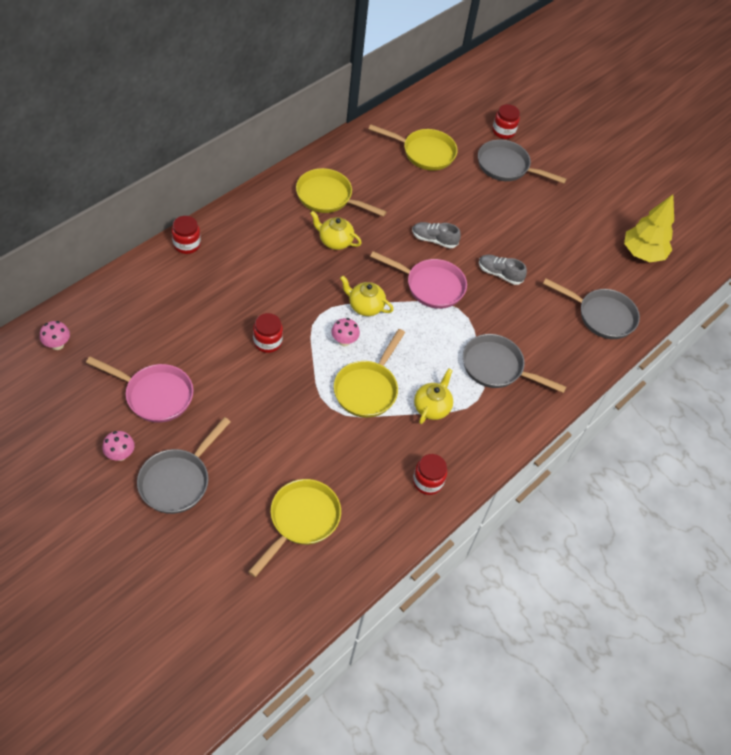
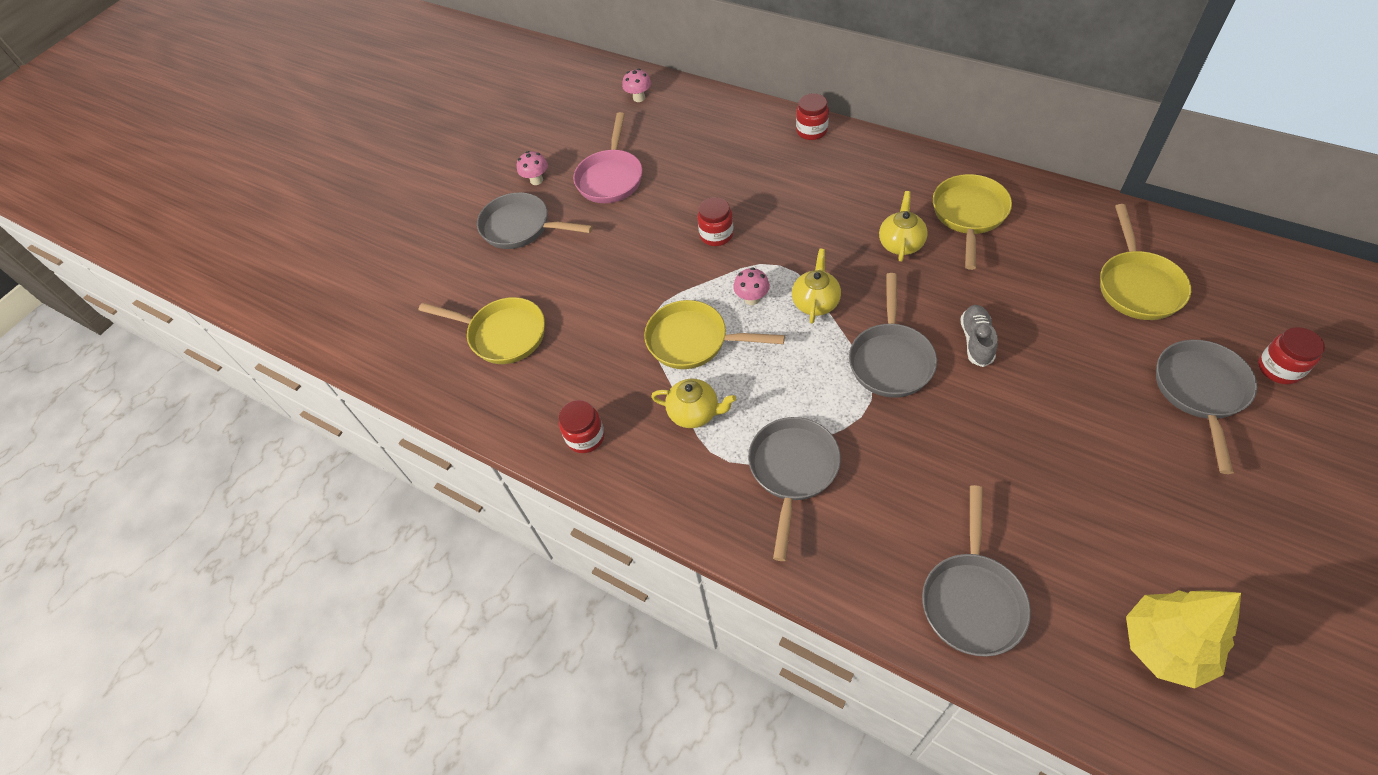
camera: 90 degrees right, 0 degrees up
(430, 286) = (890, 359): pink pan -> grey pan
(499, 274) = (966, 435): grey shoe -> none

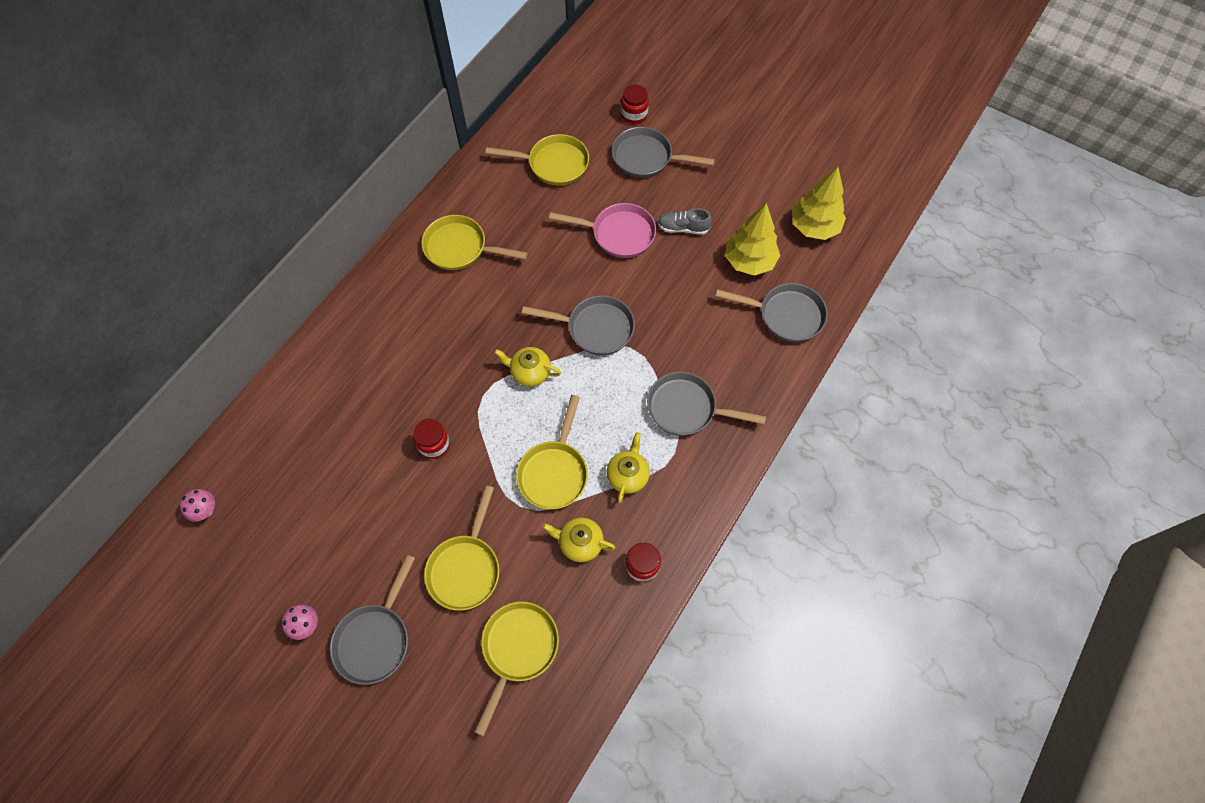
camera: 95 degrees left, 10 degrees up
(585, 281) = (466, 568): none -> yellow pan
(611, 177) = (326, 542): pink pan -> pink pan (618, 234)
(752, 299) = (516, 421): pink mushroom -> none
(811, 131) = (319, 348): red jar -> none
(901, 243) = (480, 301): yellow teapot -> yellow teapot (580, 543)
(976, 341) = (587, 270): grey shoe -> grey shoe (683, 228)
(1058, 543) = (749, 261): none -> yellow tree

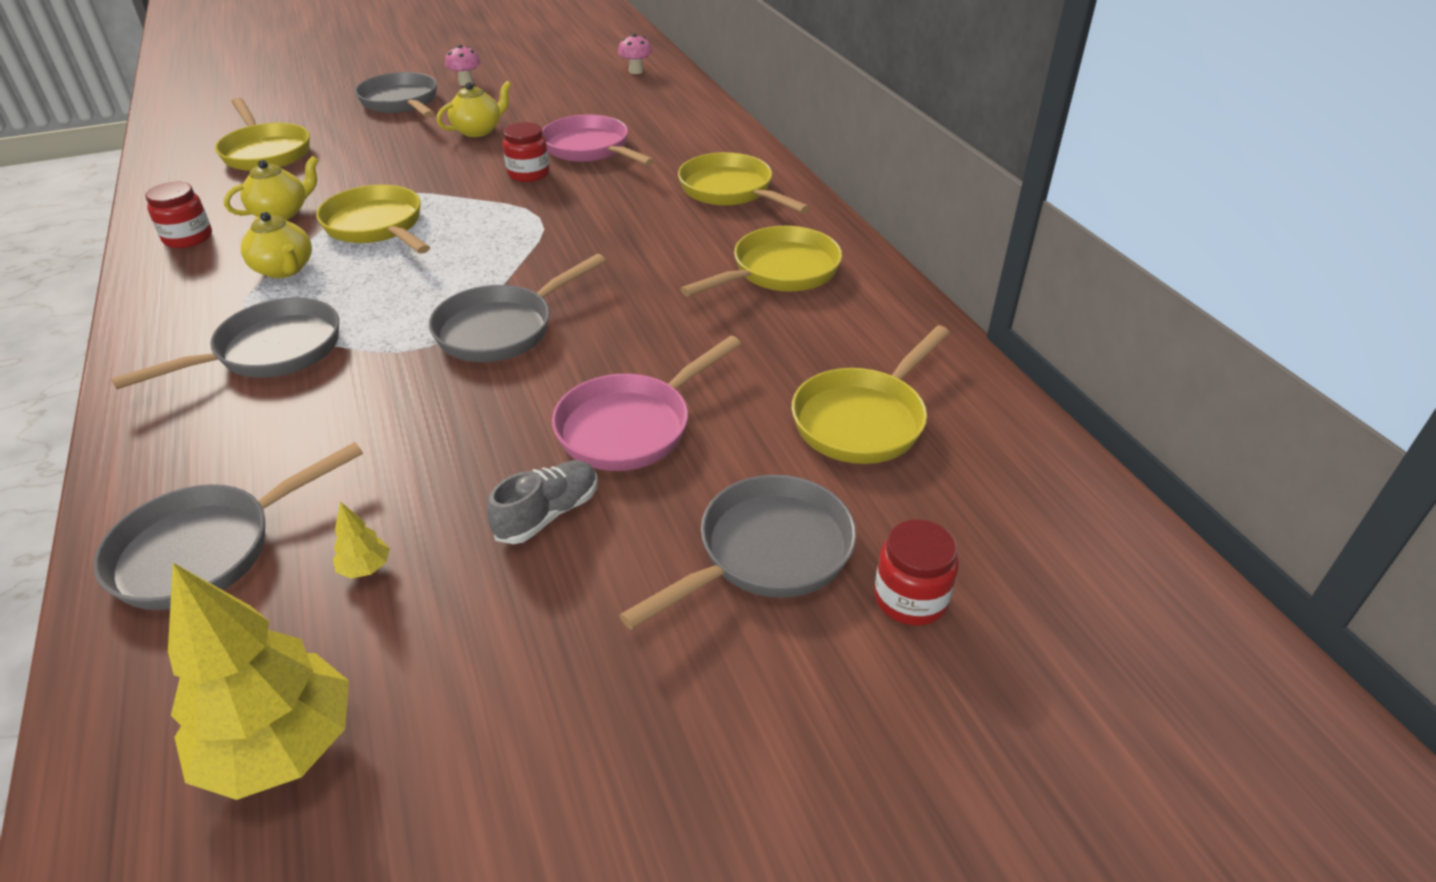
camera: 125 degrees right, 25 degrees down
(374, 435) = (590, 149): none -> pink pan
(466, 568) = (379, 152): yellow pan -> yellow pan (730, 191)
(530, 372) = (518, 256): yellow teapot -> yellow teapot (478, 130)
(749, 261) = (365, 568): yellow tree -> yellow tree, size x0.40

